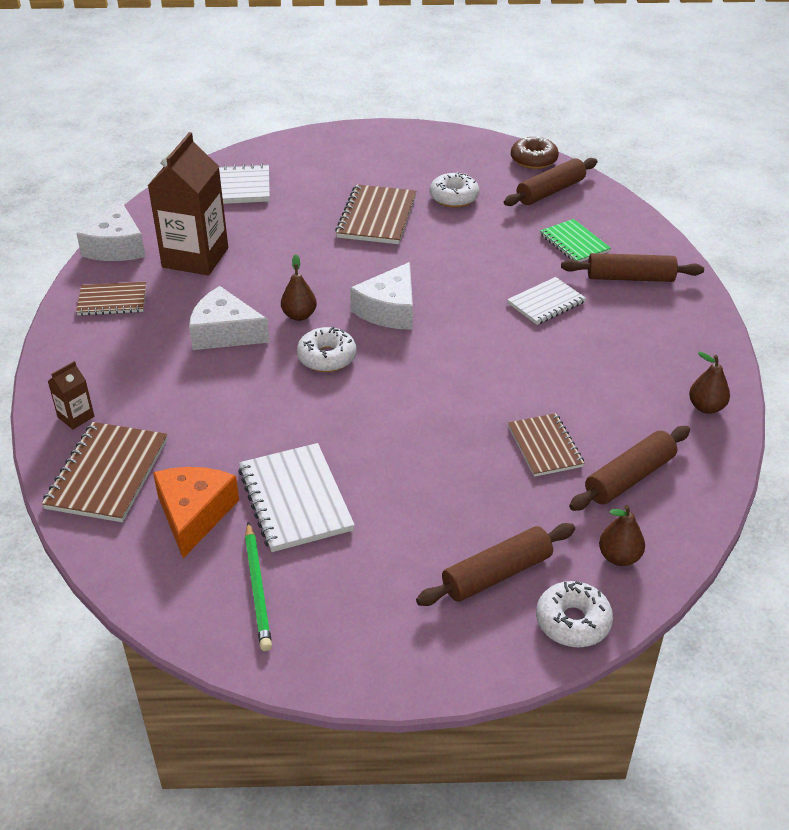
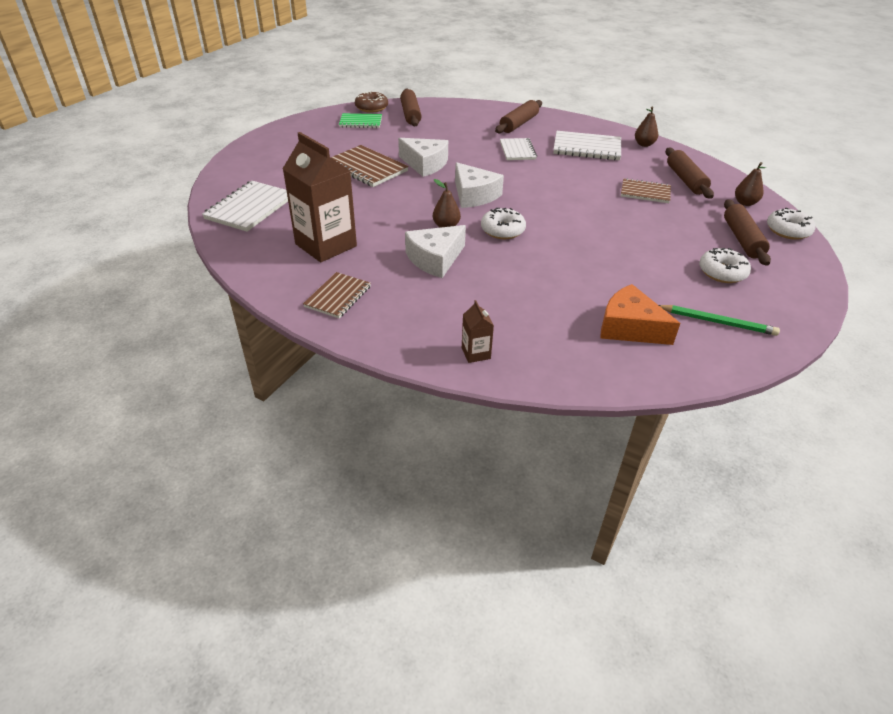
camera: 60 degrees left, 0 degrees up
(108, 474) = (559, 355): brown notebook -> none
(116, 246) = (263, 275): white cheese -> white cheese (425, 164)
(295, 499) = (639, 283): white notebook -> white notebook (587, 148)
(454, 197) = (378, 140): white donut -> white donut (722, 272)
(574, 243) = (470, 125): green notebook -> green notebook (361, 122)

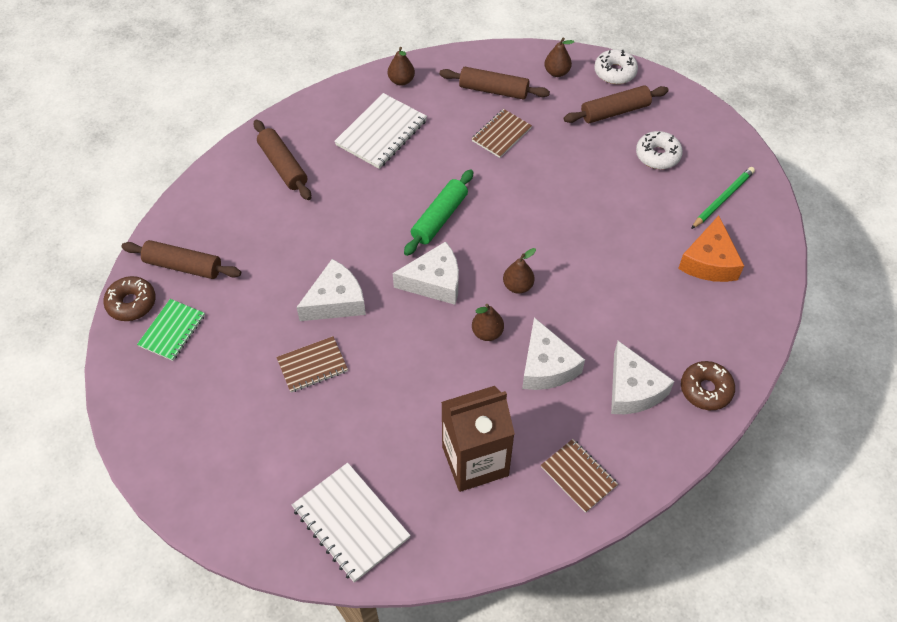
camera: 65 degrees left, 15 degrees up
(366, 168) = (312, 365): brown notebook -> brown notebook, size x0.65
(444, 308) = (632, 389): none -> white cheese
(476, 353) = (706, 389): brown carton -> brown donut
(502, 230) = (518, 286): white donut -> brown pear
(517, 150) = (352, 198): white notebook -> none
(534, 185) = (439, 218): none -> green rolling pin
(630, 327) = (709, 261): orange cheese -> orange cheese turned 45 degrees counterclockwise
(742, 239) = (614, 111): brown rolling pin -> brown rolling pin turned 45 degrees counterclockwise

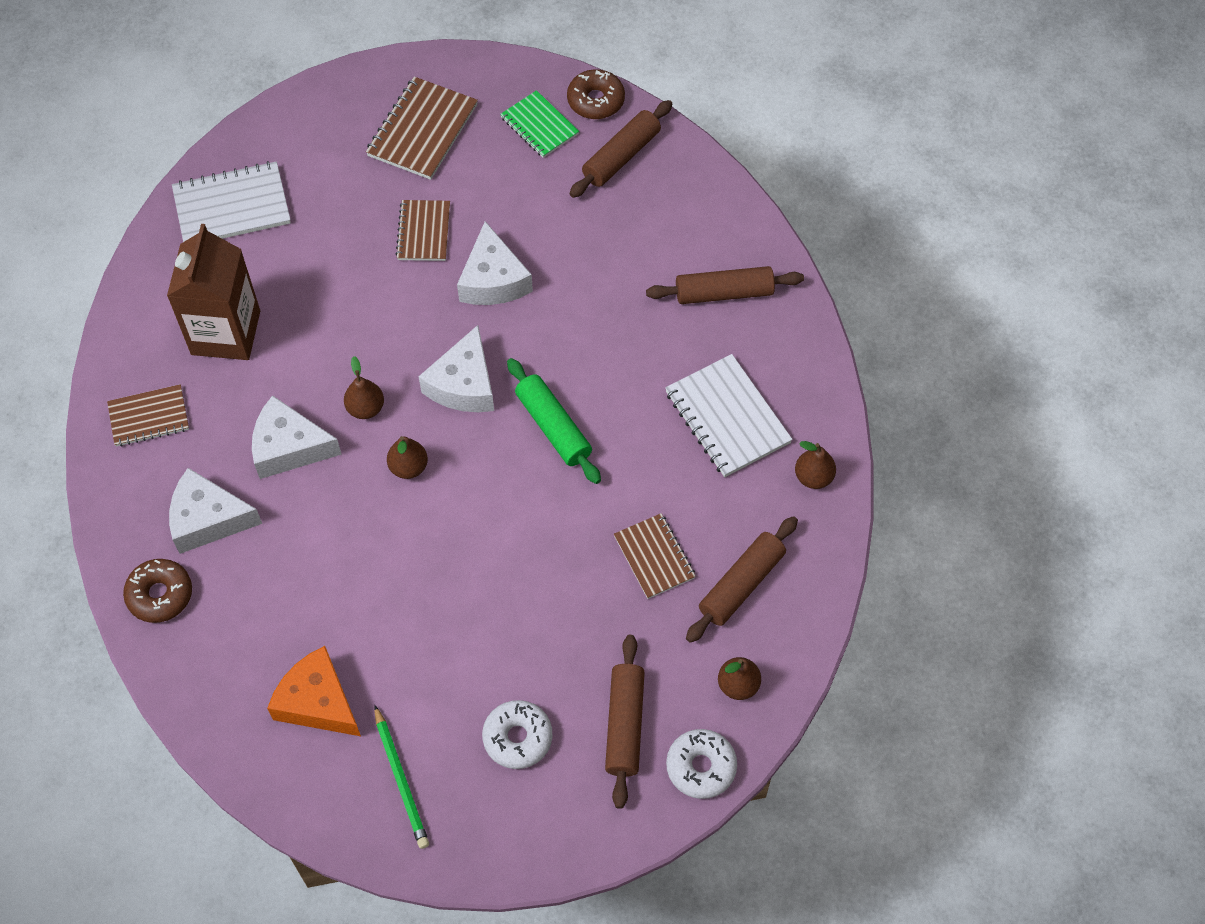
camera: 115 degrees right, 5 degrees up
(208, 412) = (422, 130): none -> brown notebook

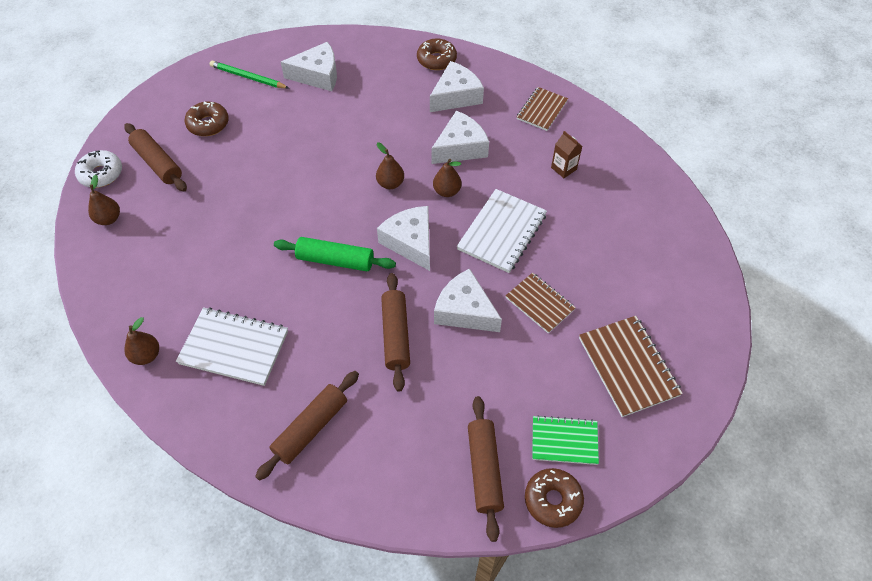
camera: 135 degrees right, 5 degrees down
(226, 332) = (563, 168): brown carton -> brown carton, size x0.44
(232, 207) = (657, 227): white notebook -> white notebook (502, 232)
(318, 702) = (317, 75): orange cheese -> white cheese
(517, 738) = (208, 124): white donut -> brown donut
(654, 557) = (210, 241): brown notebook -> none
(741, 584) = (146, 265): brown rolling pin -> brown rolling pin (396, 335)

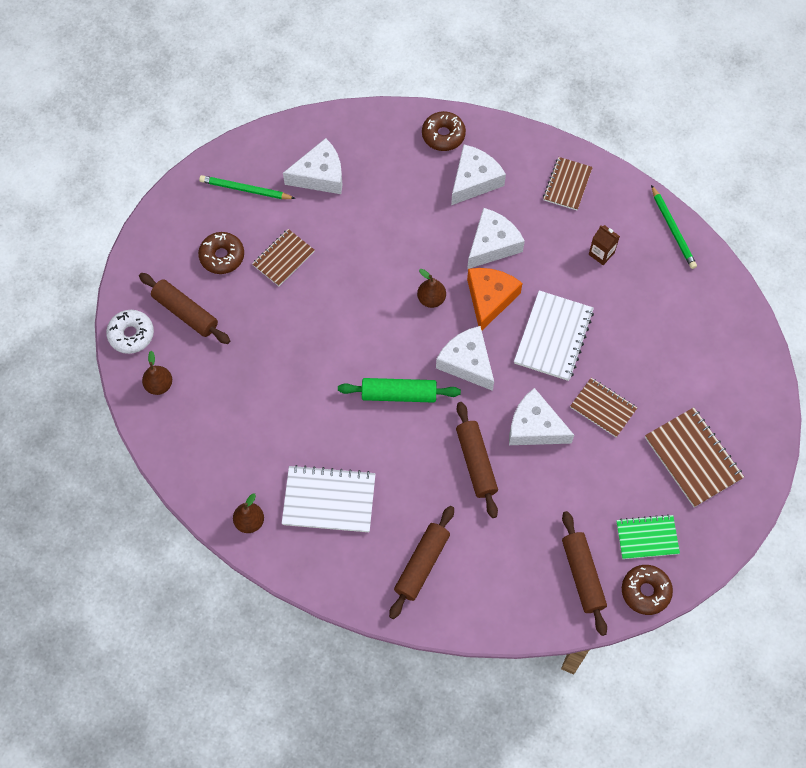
camera: 10 degrees left, 10 degrees up
(263, 133) = (283, 258): none -> brown notebook
(447, 191) = (490, 299): brown pear -> orange cheese
(637, 158) = (673, 229): none -> green pencil

